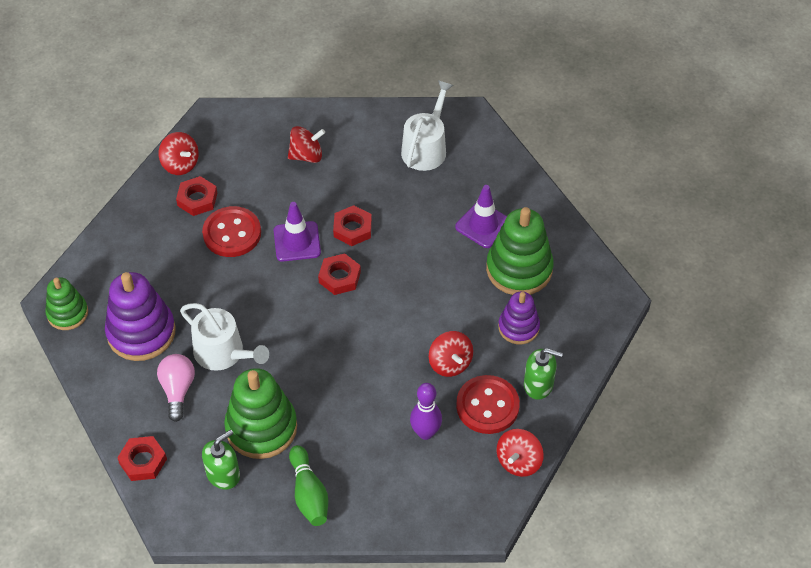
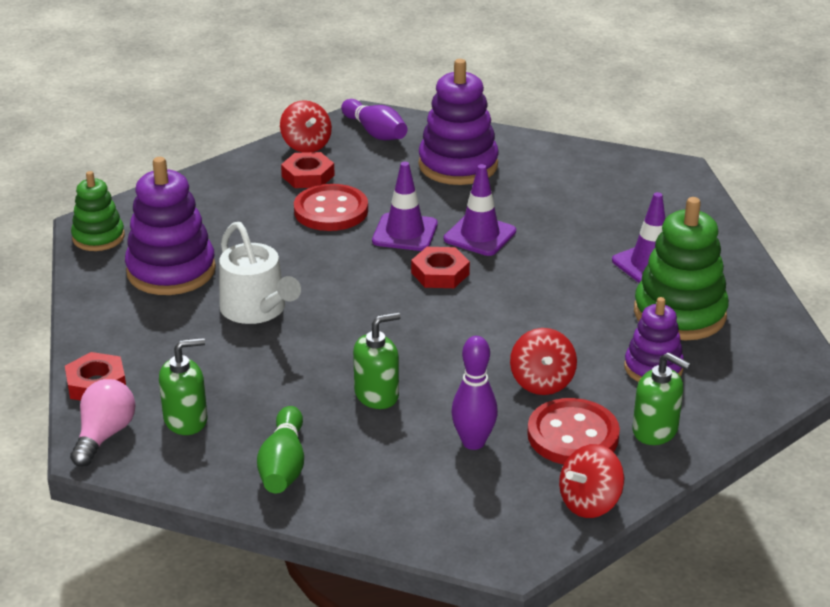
camera: 20 degrees right, 20 degrees down
(178, 390) = (181, 330): pink light bulb -> pink light bulb (104, 435)
(227, 134) = (375, 132): none -> purple bowling pin
(261, 428) = (261, 387): green stacking toy -> none
(306, 155) = (458, 165): red spinning top -> purple stacking toy
(344, 410) = (377, 395): none -> green soap dispenser
(352, 229) = (479, 235): red nut -> purple traffic cone
(426, 148) = (609, 186): white watering can -> none

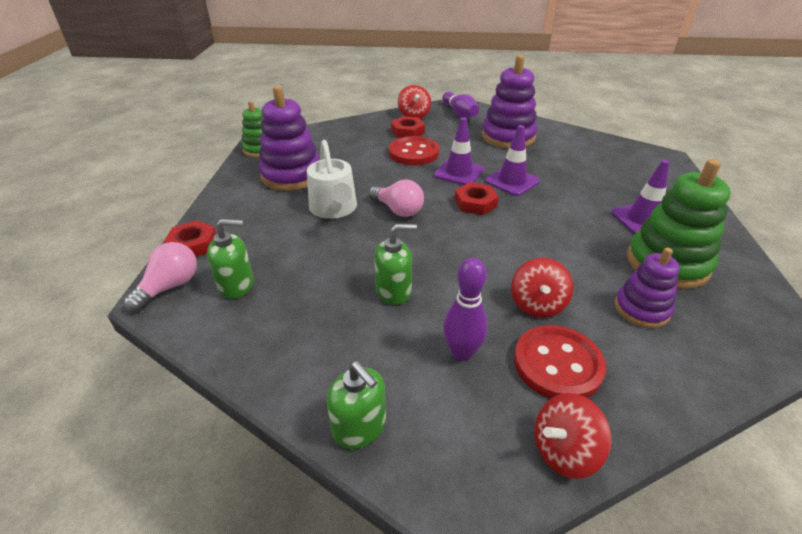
camera: 15 degrees right, 5 degrees up
(283, 465) = (289, 342): green bowling pin -> none
(343, 298) = (398, 210): none -> pink light bulb
(655, 430) = (641, 375): green soap dispenser -> green soap dispenser (359, 427)

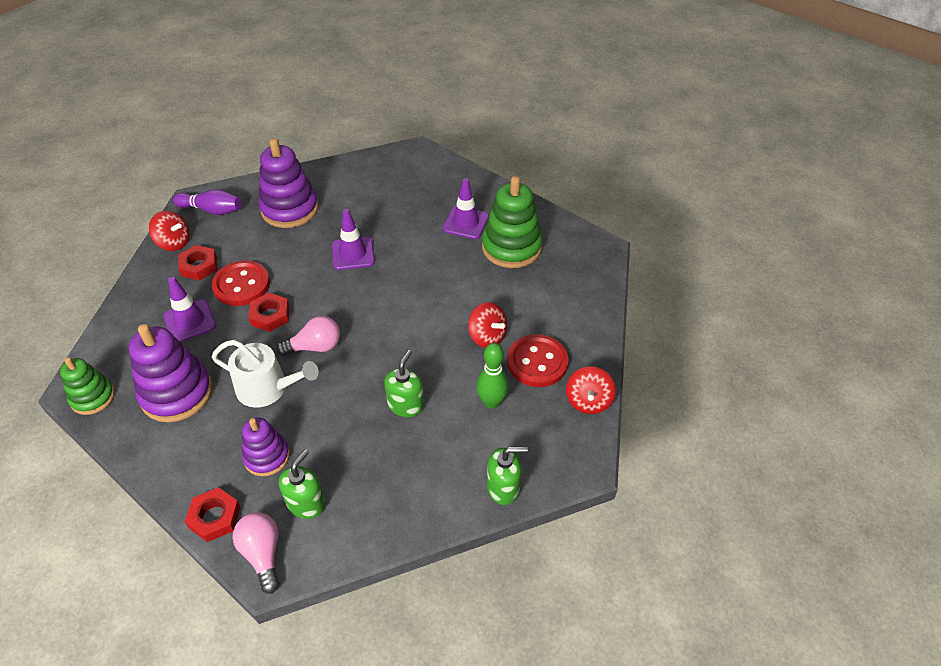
camera: 55 degrees left, 10 degrees up
(458, 172) = (306, 276): purple traffic cone -> purple traffic cone (190, 321)
(462, 353) = (491, 402): purple bowling pin -> green bowling pin
(475, 203) = (356, 294): red nut -> red nut (270, 315)
(641, 309) = (533, 291): purple stacking toy -> purple stacking toy (267, 456)

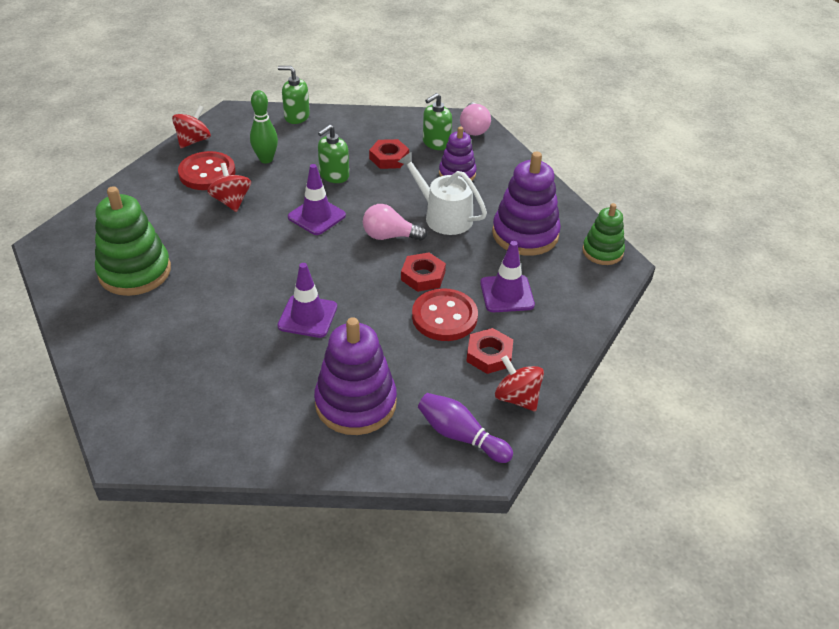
camera: 160 degrees left, 5 degrees down
(215, 517) = (503, 152): red nut -> red nut (389, 158)
(465, 223) = (157, 315): purple traffic cone -> purple traffic cone (316, 216)

